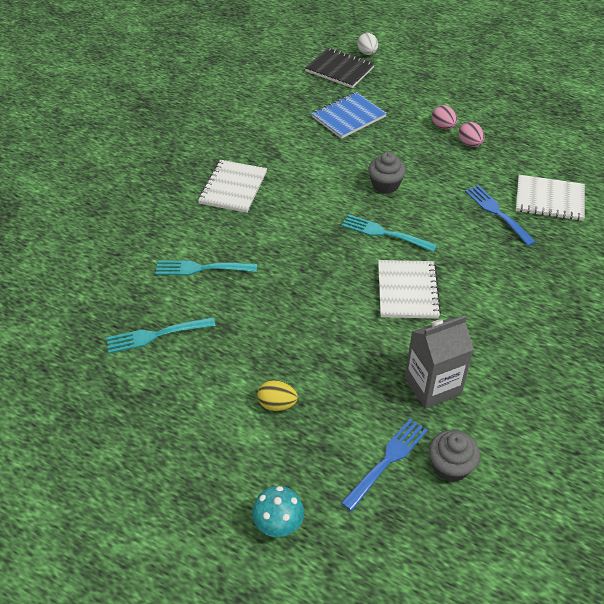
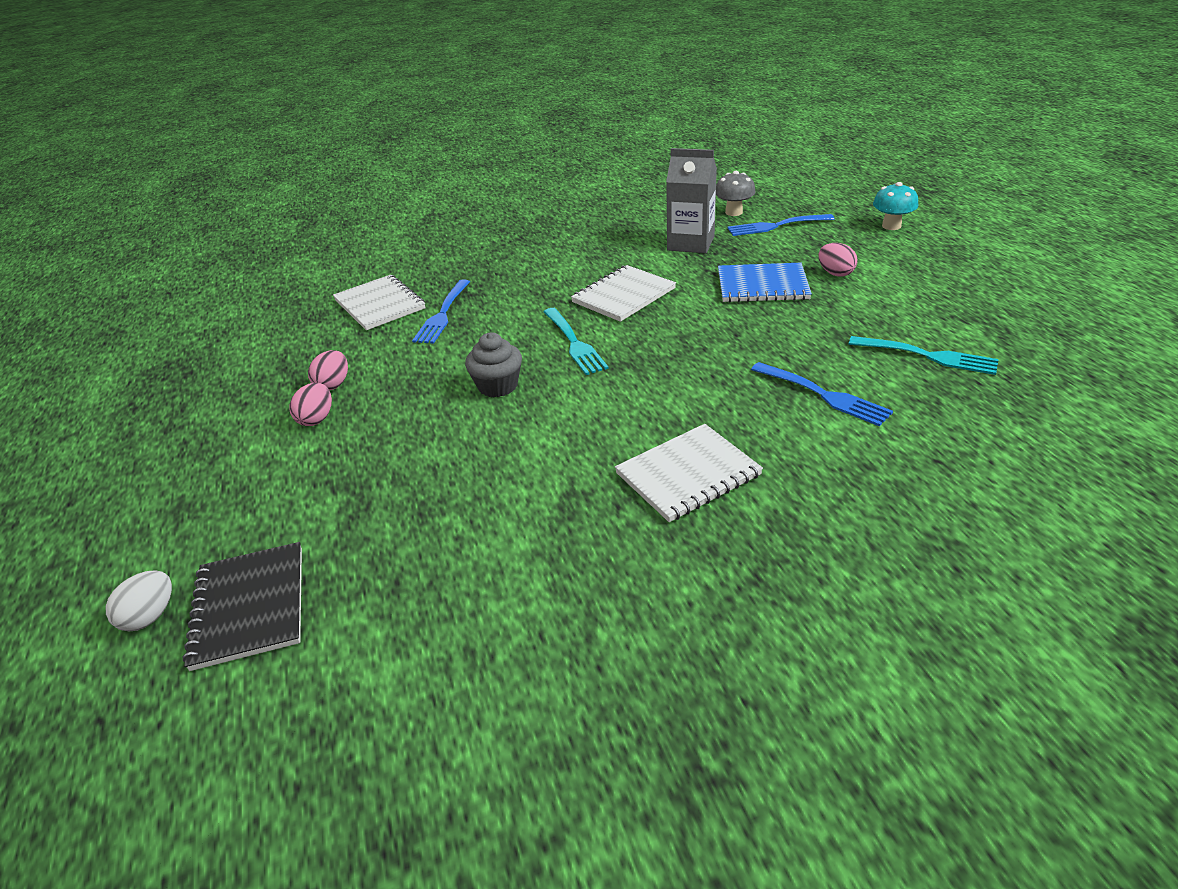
camera: 135 degrees left, 10 degrees down
(202, 268) = (822, 395): turquoise fork -> blue fork
(277, 404) = (835, 273): yellow egg -> pink egg
(348, 117) = (390, 499): blue notebook -> blue notebook (762, 285)
(450, 466) = (734, 212): grey cupcake -> grey mushroom

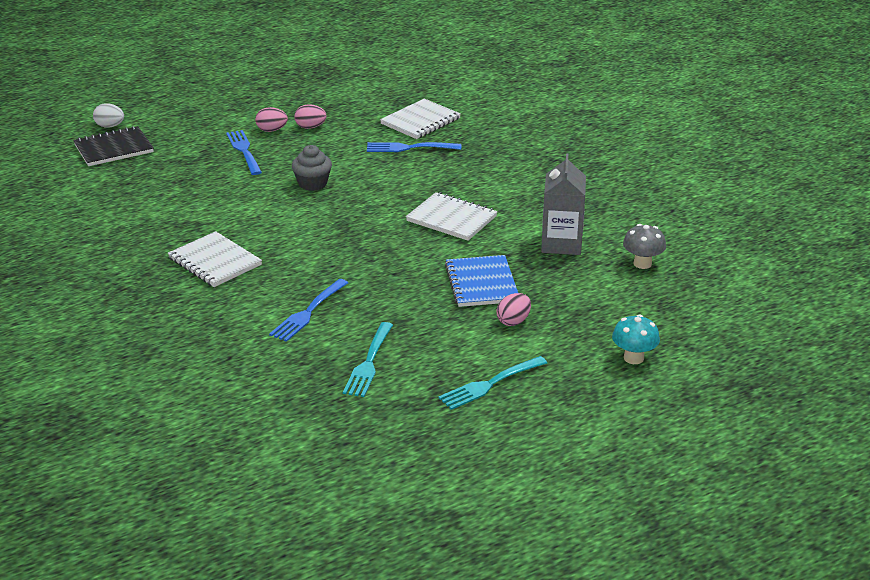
camera: 75 degrees right, 5 degrees down
(573, 343) = (373, 205): turquoise fork -> turquoise fork (490, 384)
(776, 226) = (615, 289): blue fork -> blue fork (244, 151)

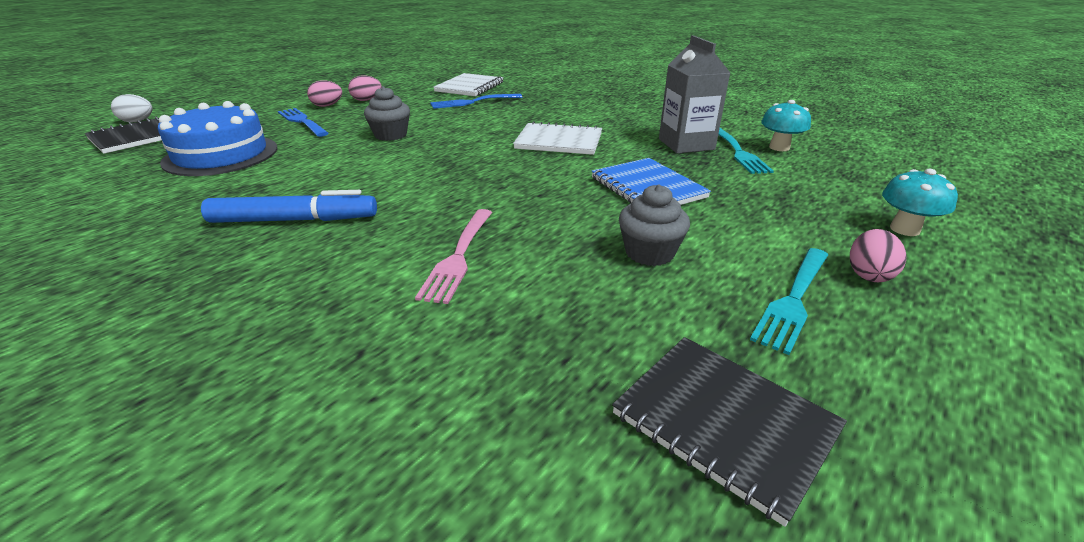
camera: 20 degrees left, 0 degrees up
(173, 184) = (221, 155): none -> blue cake
(215, 261) = (294, 220): white notebook -> blue marker
(308, 312) = (458, 256): blue fork -> pink fork
(369, 362) = (596, 307): turquoise fork -> turquoise fork (737, 152)
(385, 427) = (724, 422): none -> black notebook
(431, 336) = (649, 253): none -> grey cupcake
(513, 321) = (726, 217): pink egg -> pink egg (868, 274)
(642, 264) = (779, 147): grey mushroom -> turquoise mushroom

